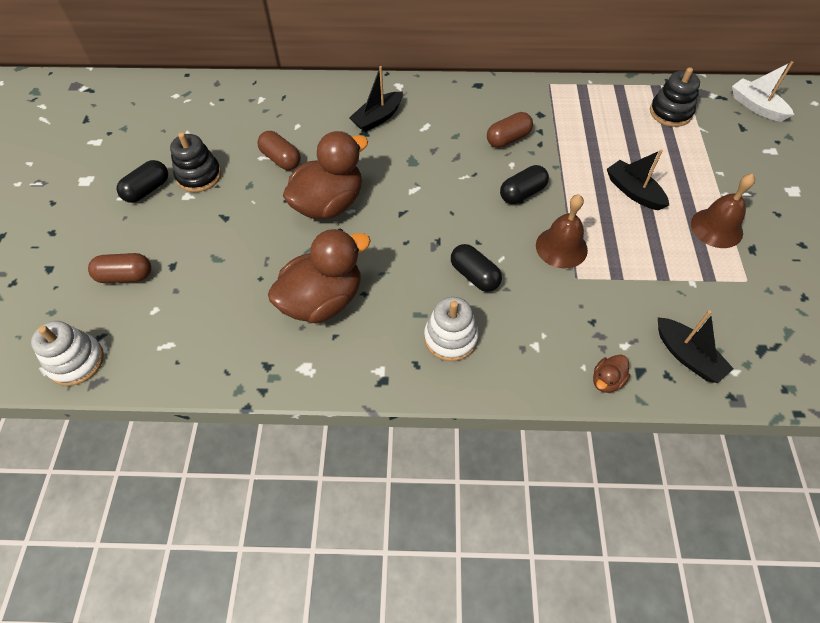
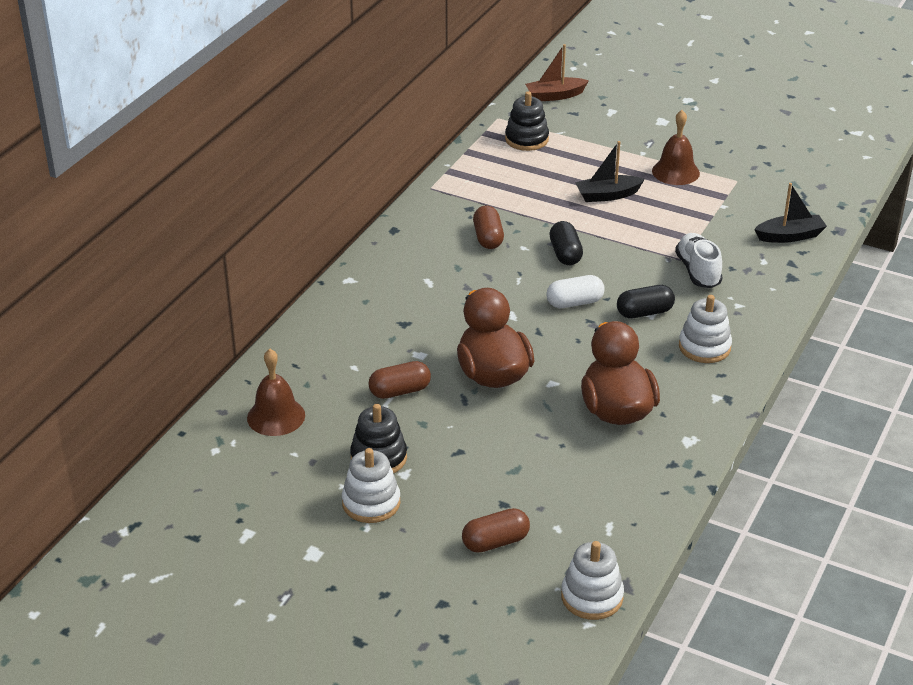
camera: 65 degrees left, 20 degrees down
(125, 276) = (495, 542): brown capsule -> brown capsule turned 45 degrees clockwise
(147, 190) = (371, 503): black capsule -> white stacking toy
(377, 118) = (389, 308): black boat -> none
(456, 222) = (574, 302): none -> white capsule
(561, 247) = (644, 255): brown bell -> brown bell (276, 416)
(567, 296) = (698, 271): none -> white shoe
(606, 380) = (791, 282): brown duck -> none
(756, 106) = (555, 96): white boat -> brown boat

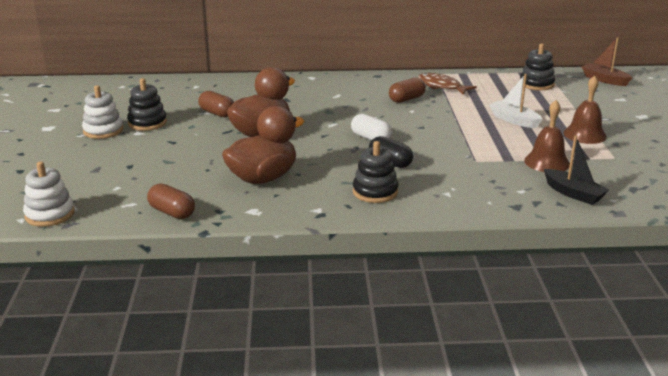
camera: 60 degrees right, 10 degrees down
(276, 416) = (163, 91): brown bell -> brown bell (547, 162)
(474, 200) = (441, 86): none -> brown fish
(495, 542) = (89, 172): brown capsule -> brown capsule (172, 212)
(565, 254) = (423, 123): black capsule -> none
(607, 195) = (514, 120): black boat -> white boat
(698, 271) = (469, 169): white shoe -> none
(704, 347) = (375, 192): white stacking toy -> black stacking toy

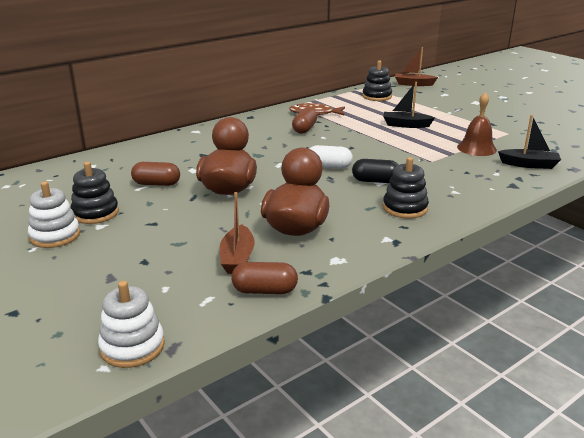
camera: 35 degrees left, 0 degrees up
(189, 185) = (237, 258): none -> brown boat
(514, 120) = (406, 125): white boat -> black boat
(584, 134) = (465, 123): brown bell -> none

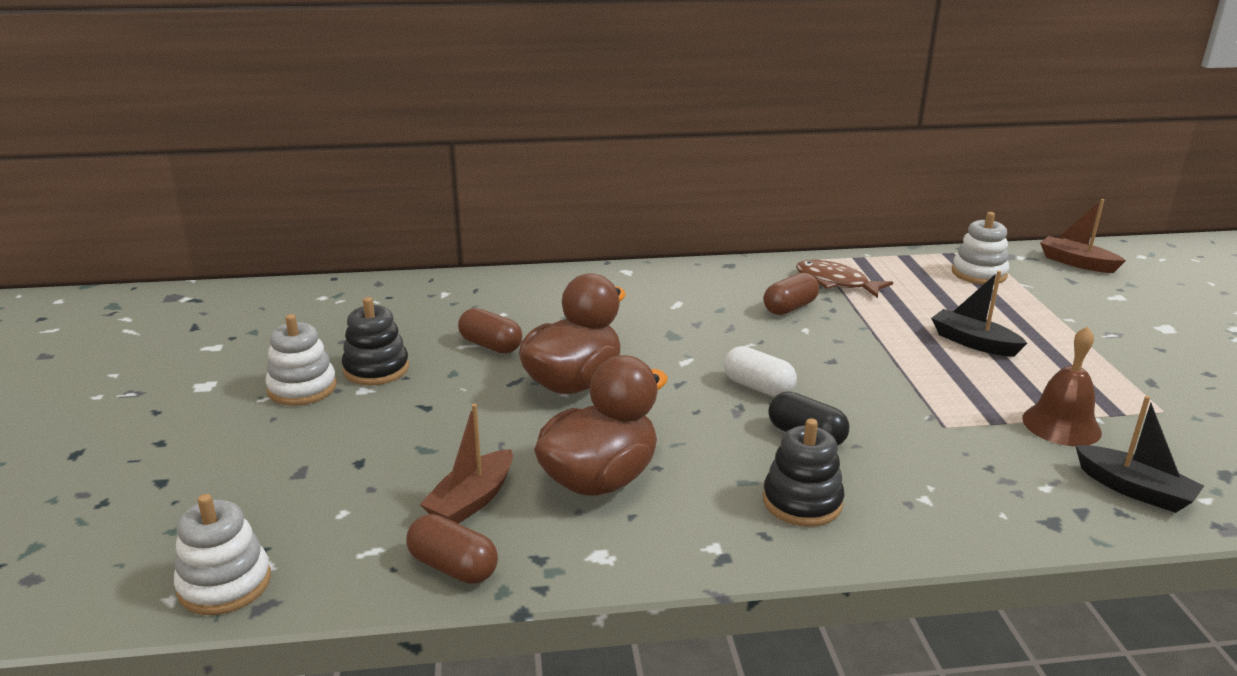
camera: 30 degrees right, 0 degrees up
(377, 96) = (979, 273): black stacking toy -> white stacking toy

